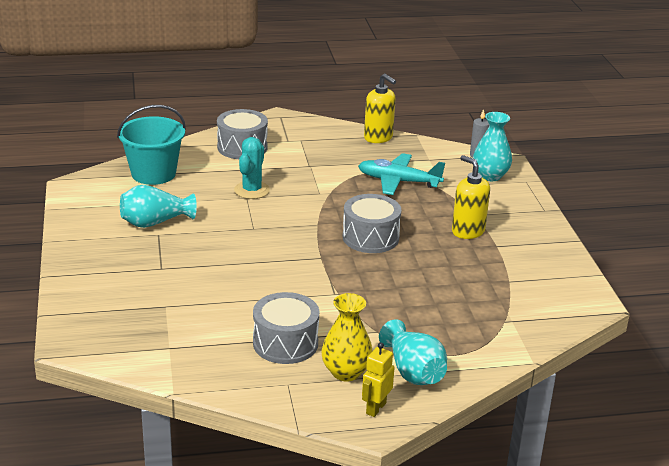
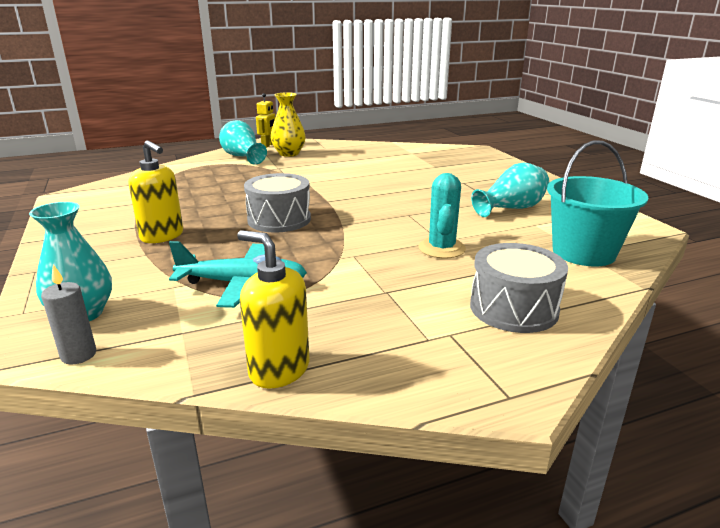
camera: 170 degrees right, 5 degrees down
(285, 343) = (335, 159): grey drum -> none

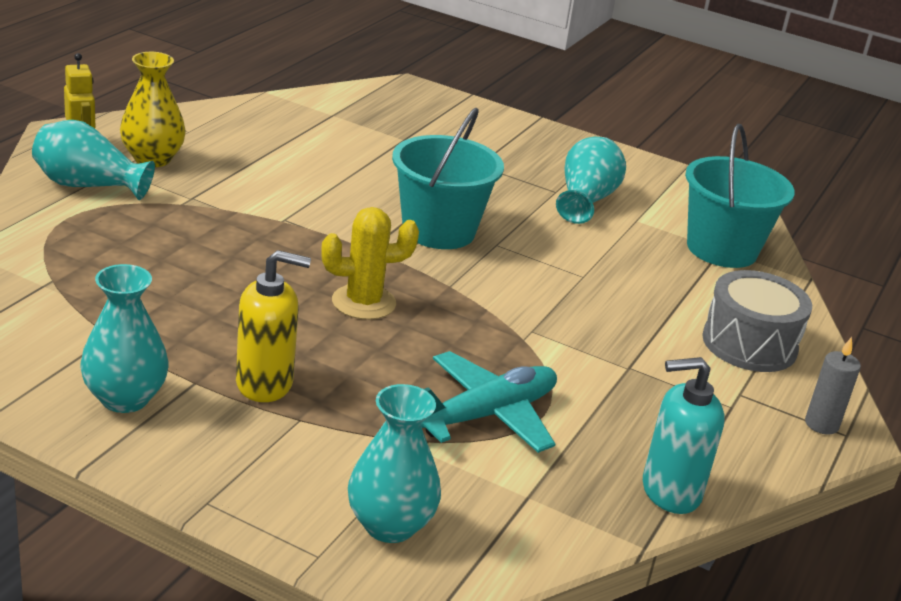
camera: 45 degrees left, 5 degrees up
(78, 355) = (480, 566): grey candle -> grey candle (821, 424)
(95, 224) = (125, 398): none -> turquoise vase
(279, 219) = (363, 302): grey drum -> yellow cactus
(279, 369) = (670, 491): yellow soap dispenser -> turquoise soap dispenser
(383, 202) = (438, 230): none -> turquoise bucket
(441, 248) = (599, 288): turquoise cactus -> none

